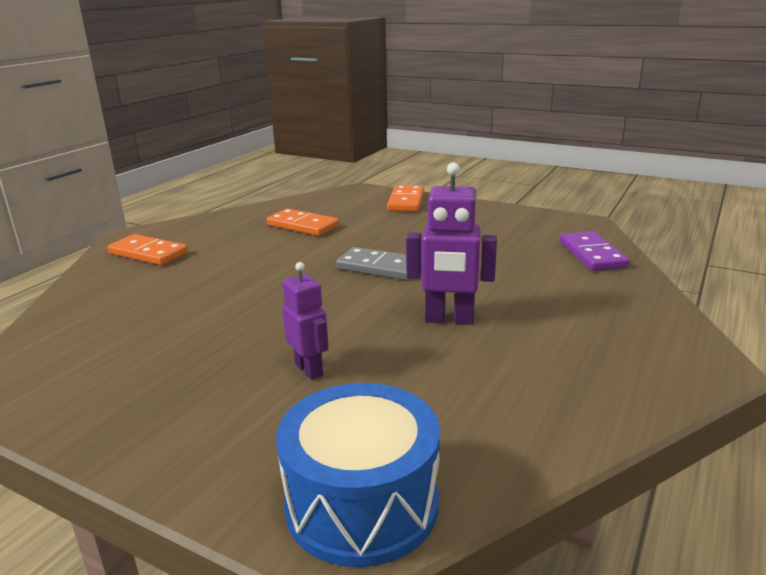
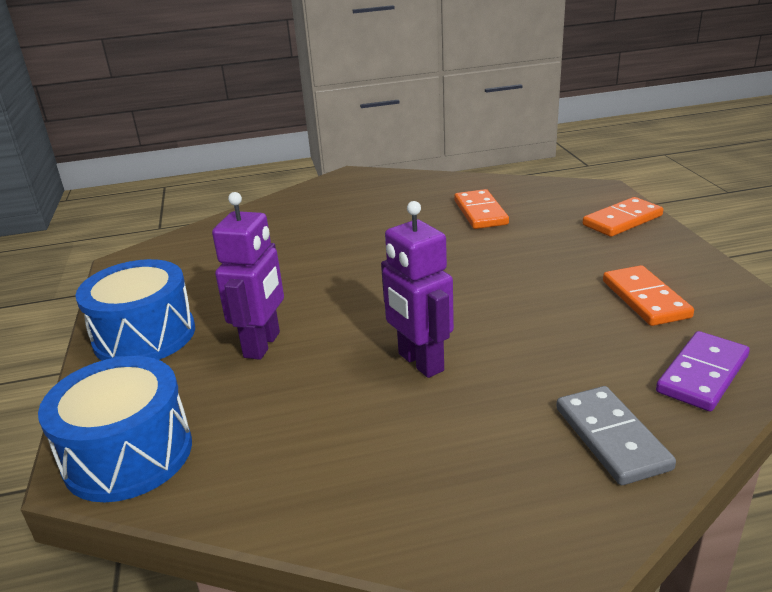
camera: 50 degrees right, 5 degrees up
(148, 253) = (337, 196): orange domino -> orange domino (645, 299)
(168, 426) = (144, 336): none -> blue drum
(309, 369) = (263, 345): purple robot -> purple robot, size x1.54
(379, 267) = (462, 283): grey domino -> grey domino (612, 438)

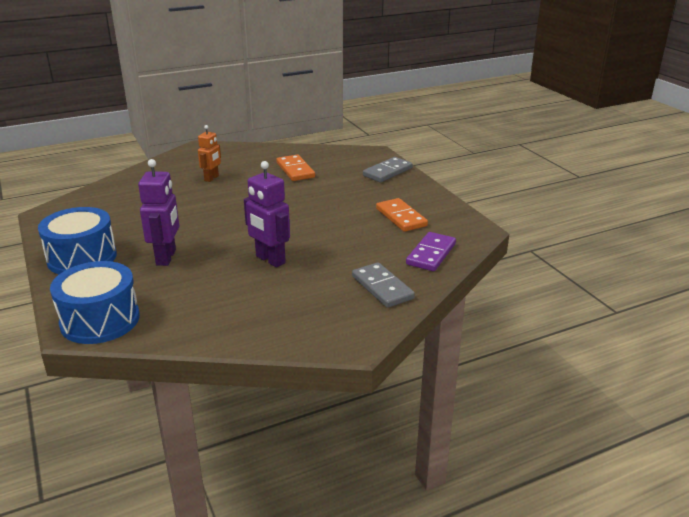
camera: 15 degrees left, 0 degrees up
(359, 220) = (212, 178): none -> orange robot
(622, 220) = (387, 172): orange domino -> grey domino

